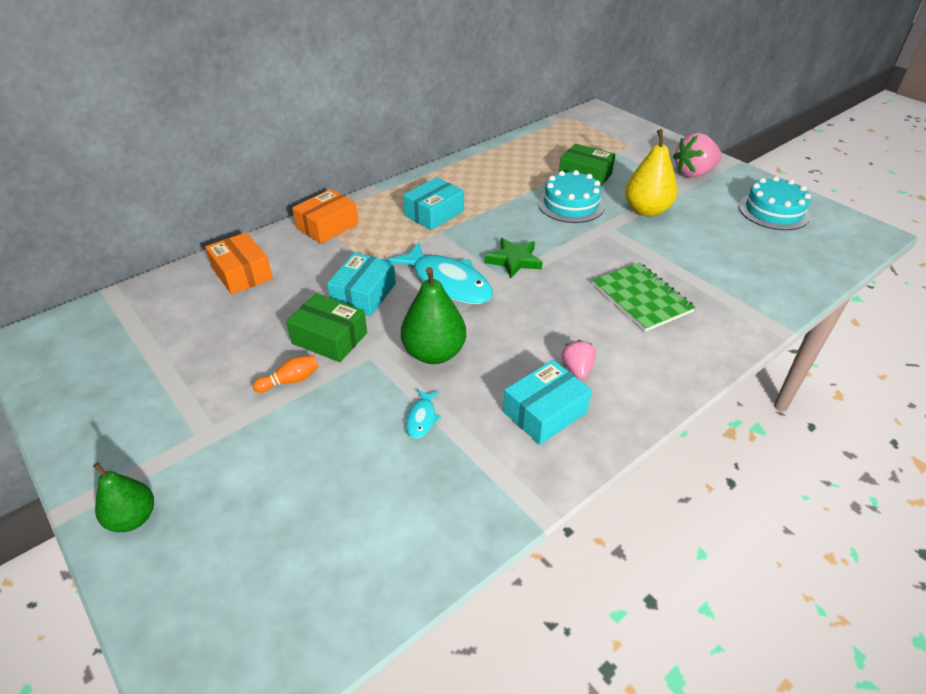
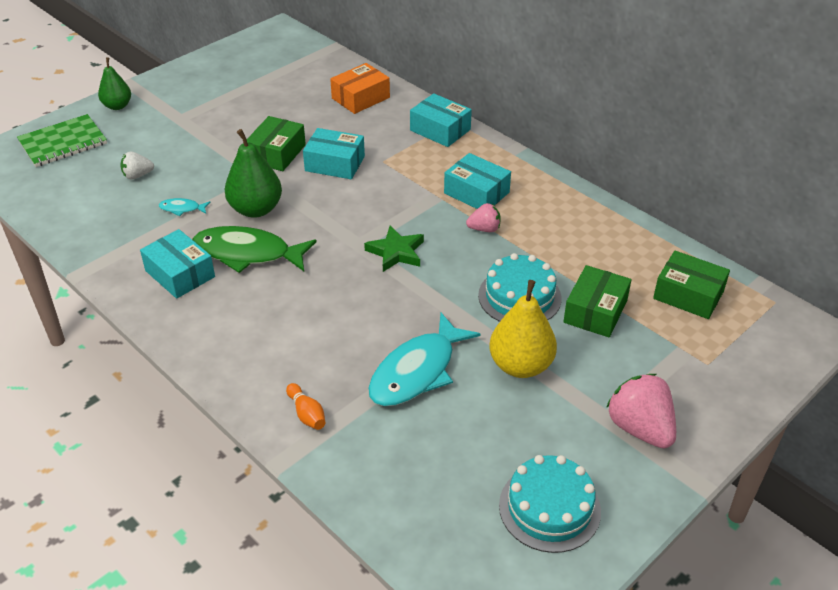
camera: 85 degrees right, 0 degrees up
(290, 380) = (229, 142): orange bowling pin -> orange bowling pin (307, 414)
(327, 226) = (440, 130): orange box -> turquoise box
(337, 472) = (137, 175): none -> white strawberry
(448, 282) = (355, 210): turquoise fish -> turquoise fish (417, 371)
(511, 357) = (247, 253): none -> green fish
(565, 142) = (688, 295): none -> green box
(577, 369) = (229, 294): pink strawberry -> pink strawberry (484, 229)
(641, 298) = (336, 346): green notebook -> green notebook (63, 143)

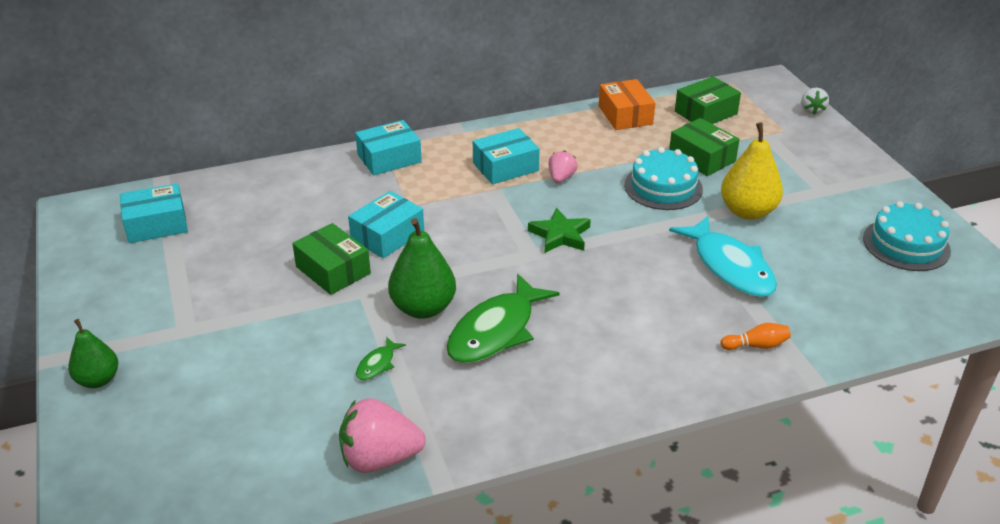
camera: 65 degrees left, 5 degrees down
(63, 143) = (135, 449): green notebook -> none
(137, 175) = (278, 389): white strawberry -> white strawberry (812, 110)
(180, 274) = (497, 389): turquoise box -> turquoise box (156, 224)
(182, 209) = (377, 364): turquoise fish -> green fish
(360, 98) = (284, 189): orange box -> orange box (625, 115)
(640, 428) = (839, 179): pink strawberry -> pink strawberry (379, 458)

